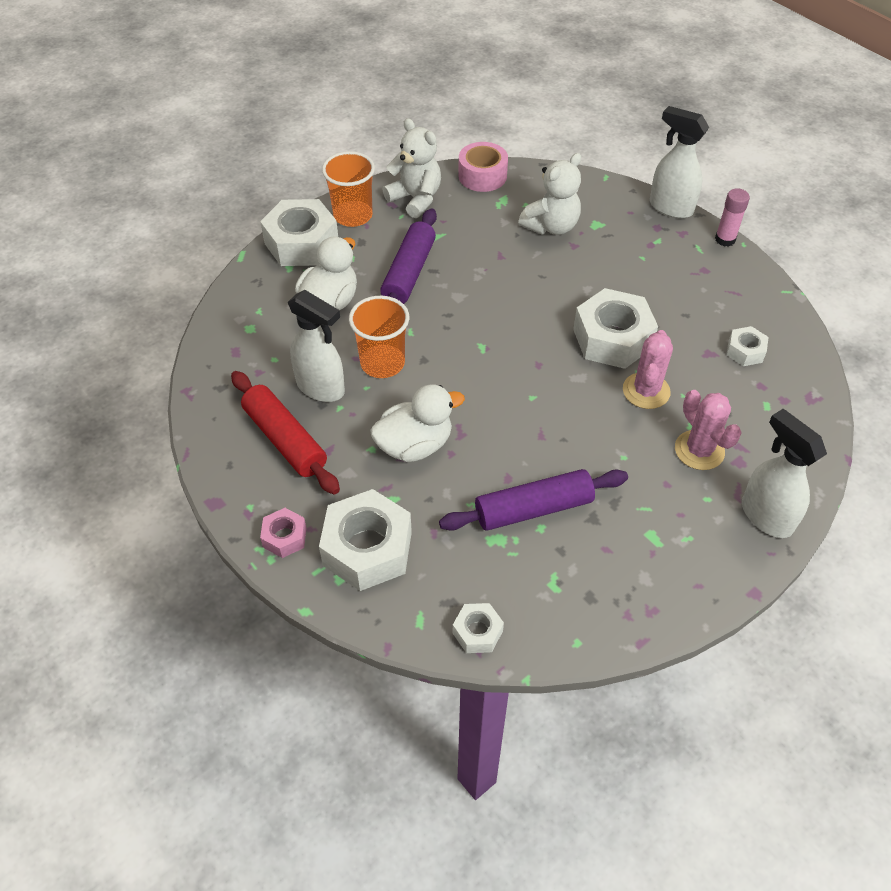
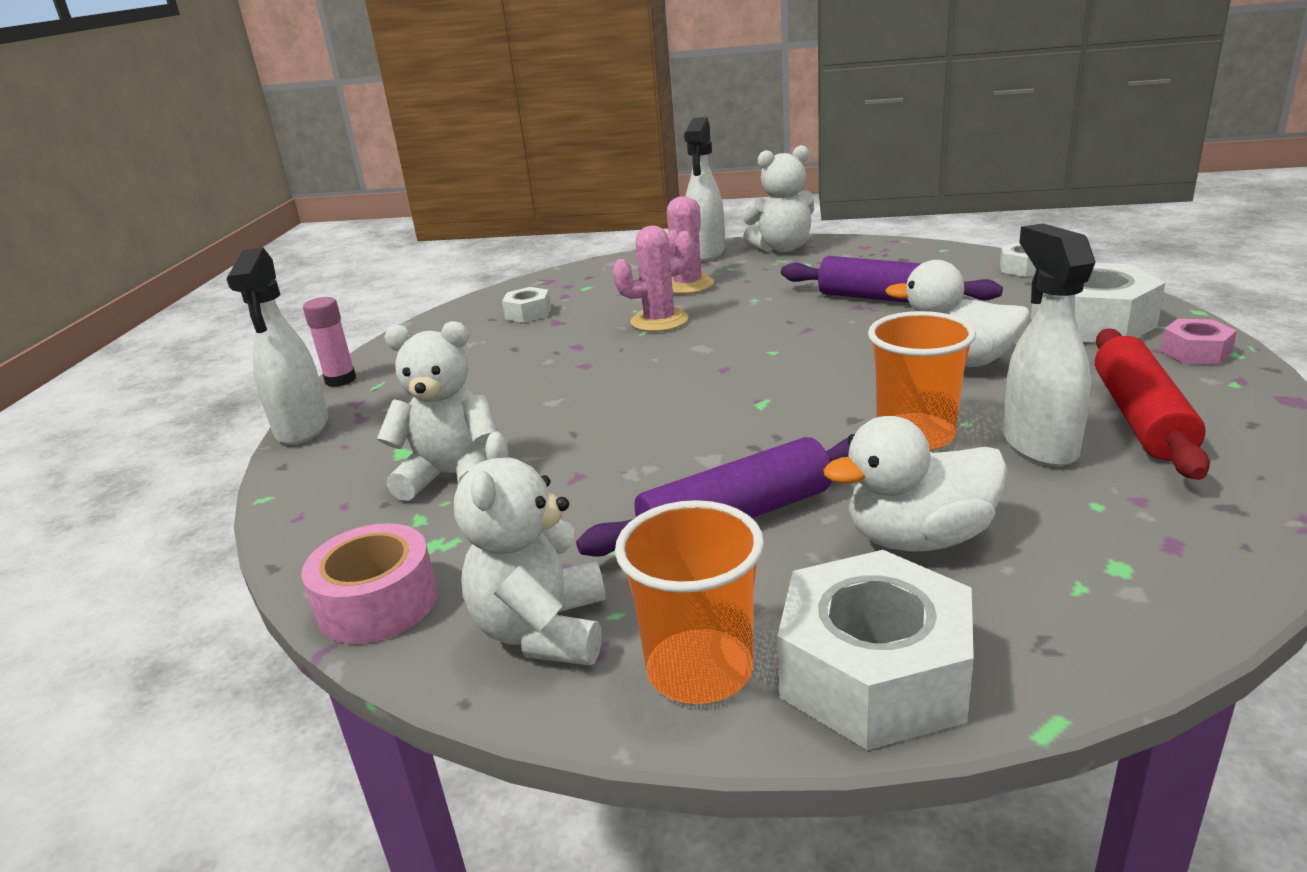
camera: 130 degrees left, 25 degrees down
(612, 338) = (614, 358): white nut -> none
(716, 564) = (782, 248): none -> white teddy bear

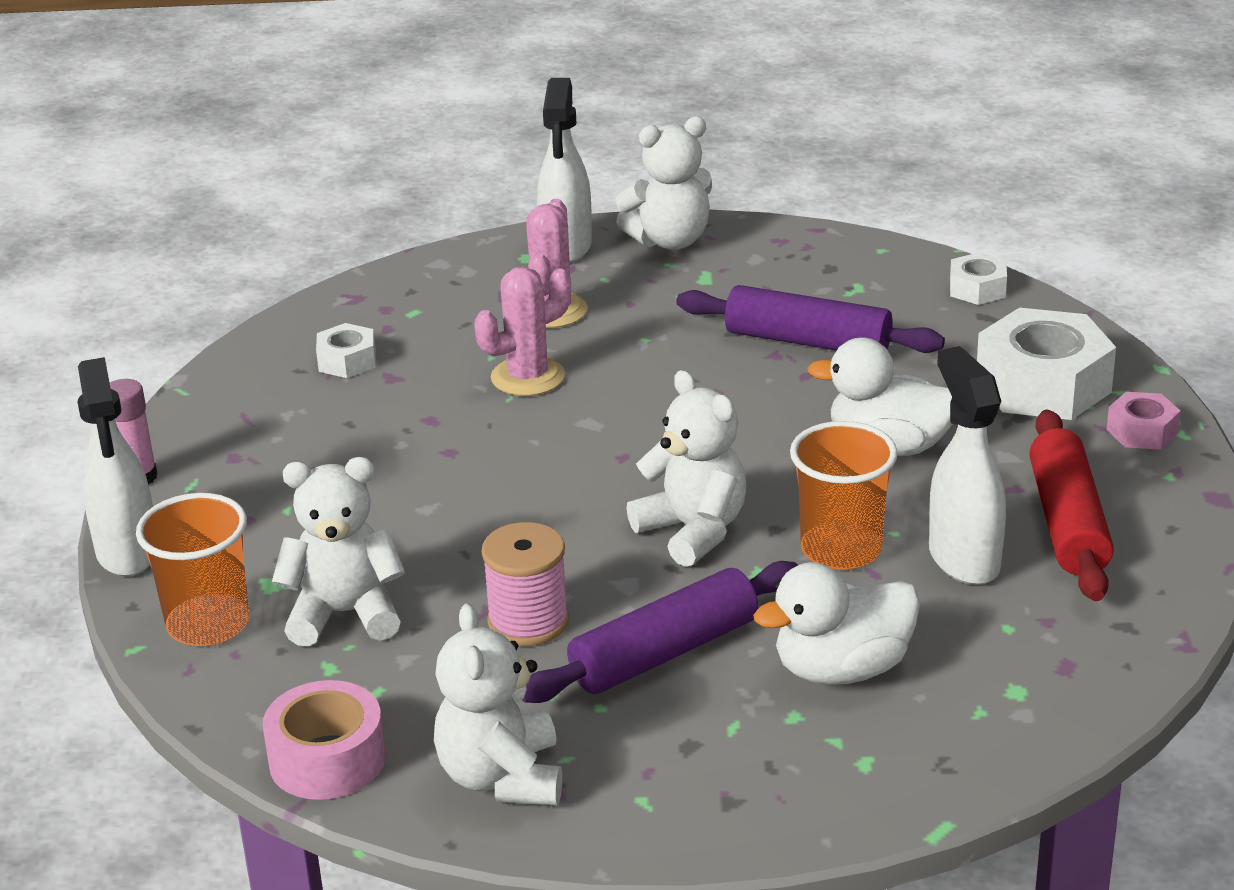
camera: 10 degrees left, 5 degrees up
(612, 486) = (528, 621): none -> pink spool
(700, 670) = (653, 803): orange cup -> orange cup (208, 624)
(777, 420) = (693, 531): none -> white teddy bear
(874, 673) = (802, 796): white nut -> none

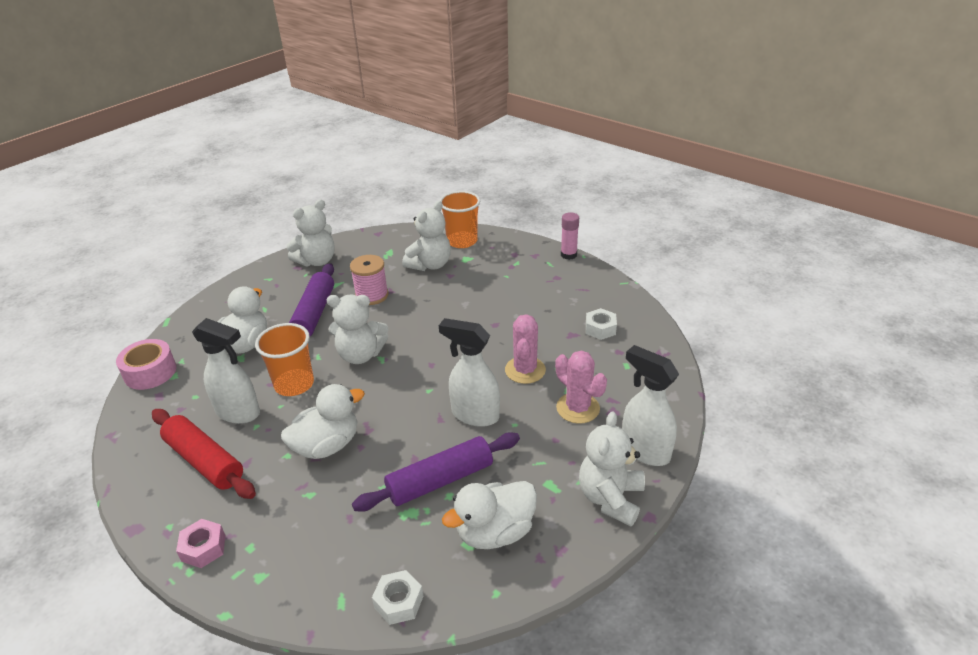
camera: 130 degrees right, 5 degrees up
(127, 553) = (522, 240): white spray bottle -> white spray bottle (474, 415)
(327, 759) = (370, 238): pink tape -> pink tape (150, 372)
(502, 777) = (317, 261): white teddy bear -> white teddy bear turned 105 degrees clockwise
(818, 279) = (495, 532): none -> white duck
(1043, 385) = (286, 544): white nut -> none

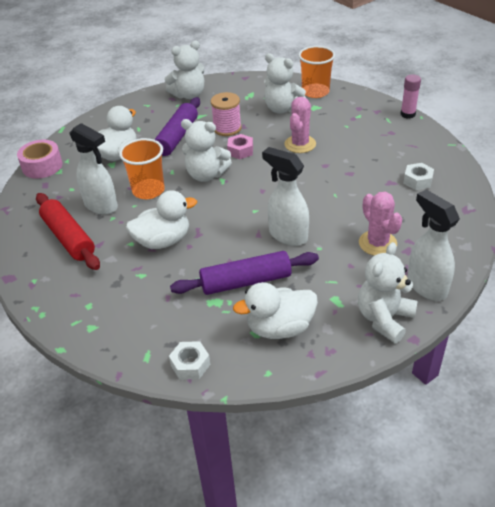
camera: 15 degrees right, 5 degrees up
(203, 548) = (55, 300): pink nut -> pink nut (240, 151)
(430, 265) = (282, 109): white teddy bear -> white teddy bear turned 75 degrees clockwise
(525, 370) = (340, 206): pink cactus -> pink cactus (300, 144)

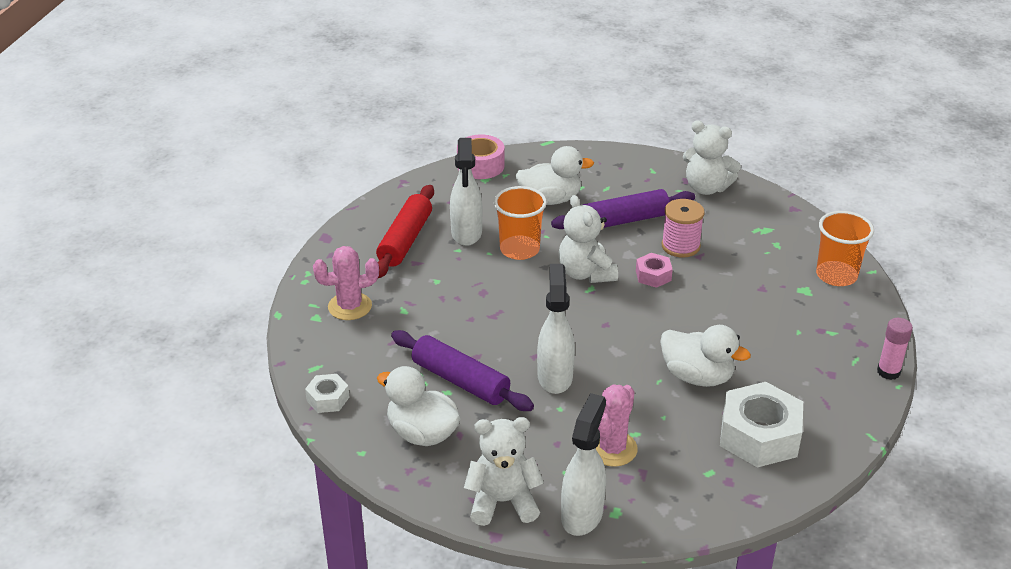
camera: 50 degrees right, 5 degrees down
(163, 241) = (460, 298): white duck -> white duck (697, 376)
(282, 109) = (768, 267): white teddy bear -> none
(300, 144) = (717, 312): pink cactus -> pink cactus (350, 306)
(417, 181) = (759, 435): white nut -> white nut, size x1.99

